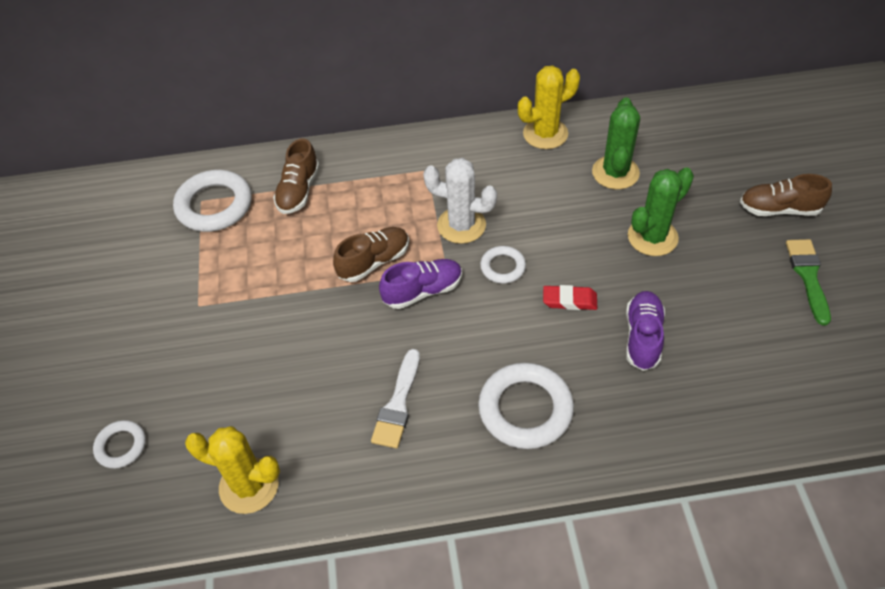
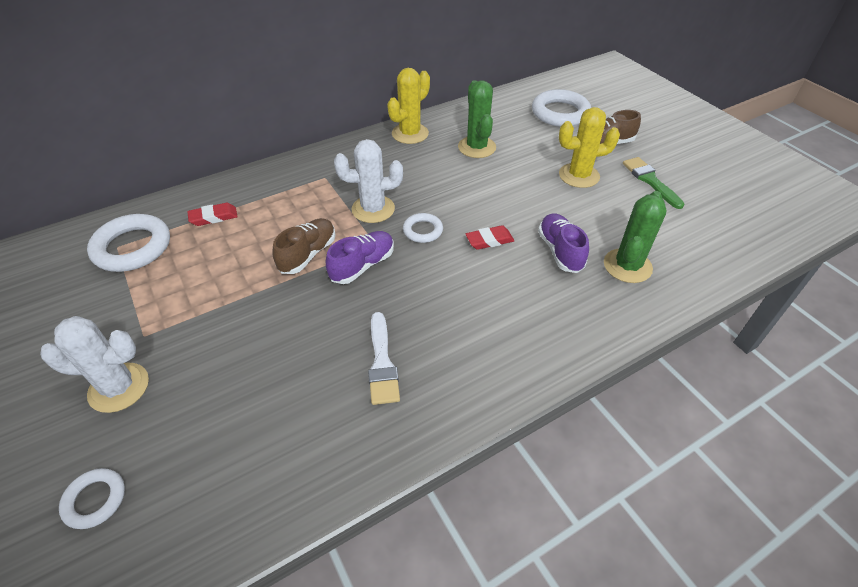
camera: 25 degrees left, 5 degrees down
(164, 351) = (119, 387): none -> white cactus
(249, 486) = (261, 489): yellow cactus -> yellow cactus (579, 176)
(298, 191) = (213, 217): brown shoe -> red eraser
(525, 409) = (497, 332): white ring -> white ring (560, 113)
(652, 237) = (528, 182): green cactus -> green cactus (627, 266)

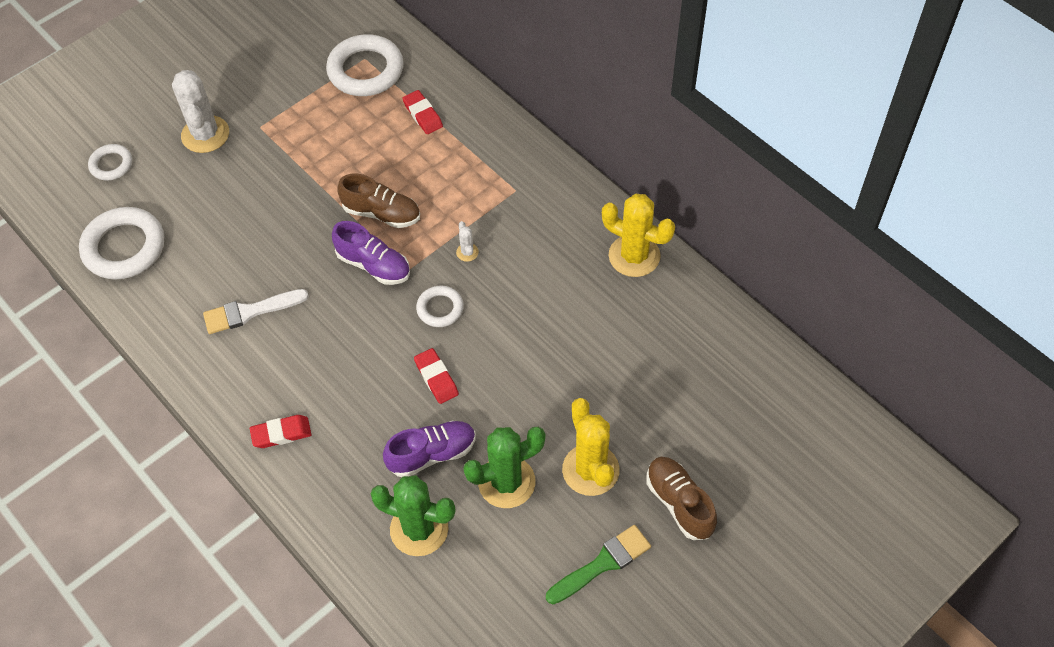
camera: 80 degrees right, 10 degrees up
(373, 209) = (467, 252): white cactus -> white cactus, size x0.43
(476, 147) = (624, 339): green cactus -> green cactus (506, 482)
(529, 349) = (281, 433): none -> red eraser
(560, 113) = (751, 438): white ring -> white ring (124, 247)

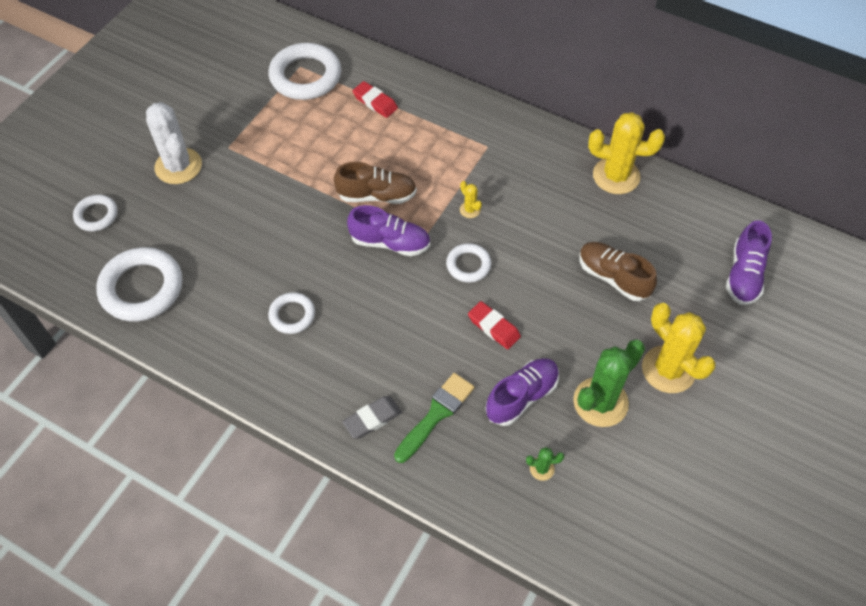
camera: 20 degrees left, 0 degrees up
(250, 312) = (292, 315): white brush -> white ring
(281, 433) = (372, 419): red eraser -> grey eraser
(419, 529) = (542, 469): green cactus -> green cactus, size x0.43
(467, 252) = (470, 210): white cactus -> yellow cactus
(602, 563) = (719, 449): green brush -> green brush (436, 414)
(679, 503) = (757, 376): brown shoe -> brown shoe (613, 277)
(718, 396) = (744, 275): none -> purple shoe

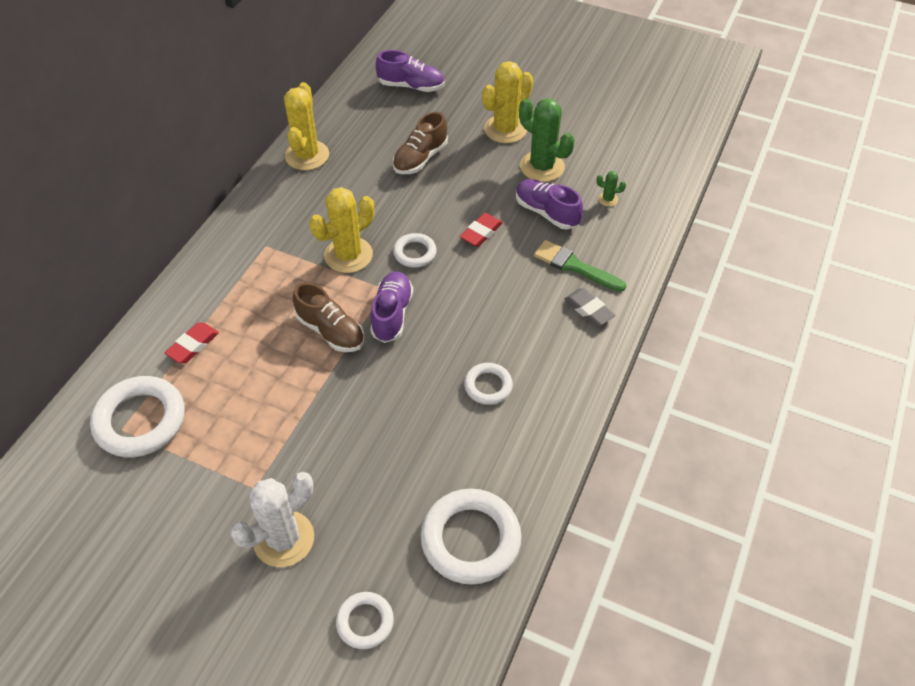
camera: 95 degrees left, 5 degrees down
(376, 195) = (330, 331): brown shoe -> brown shoe turned 135 degrees clockwise
(470, 210) = (348, 255): yellow cactus -> yellow cactus, size x2.30
(542, 469) = (607, 199): green cactus -> green cactus turned 75 degrees counterclockwise

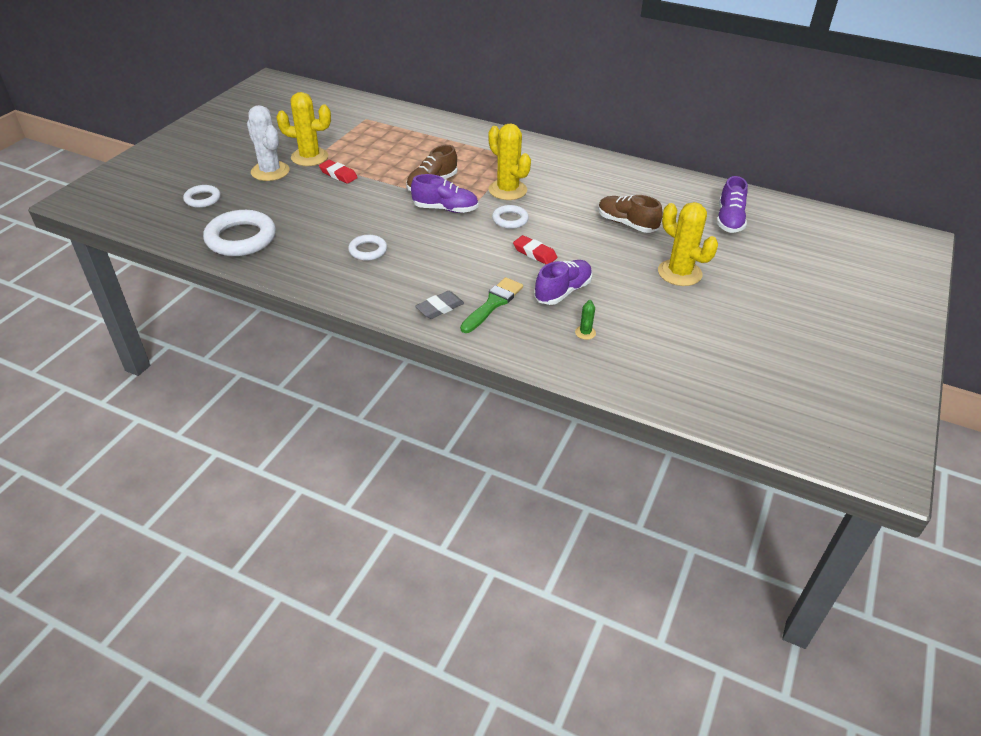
camera: 90 degrees right, 10 degrees down
(140, 420) = (370, 123): white ring -> none
(193, 345) = (426, 136): red eraser -> red eraser (338, 174)
(307, 155) = (620, 170): yellow cactus -> yellow cactus (309, 157)
(542, 167) = (628, 293): green cactus -> none

